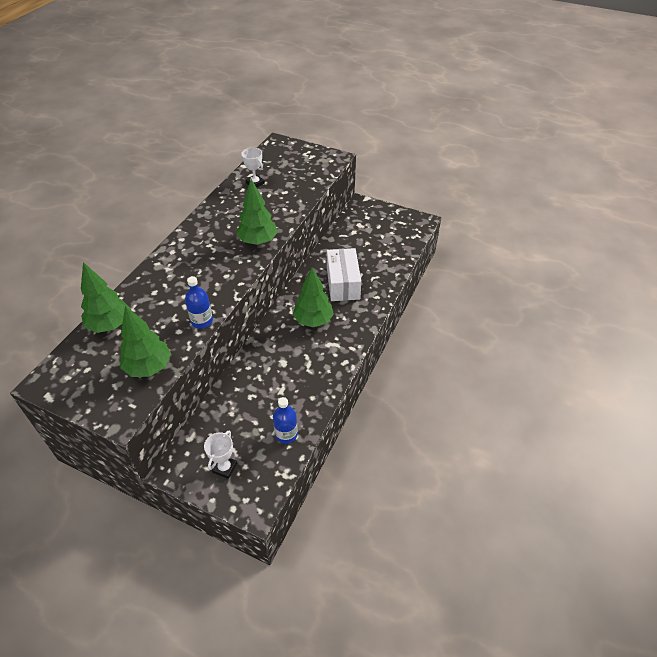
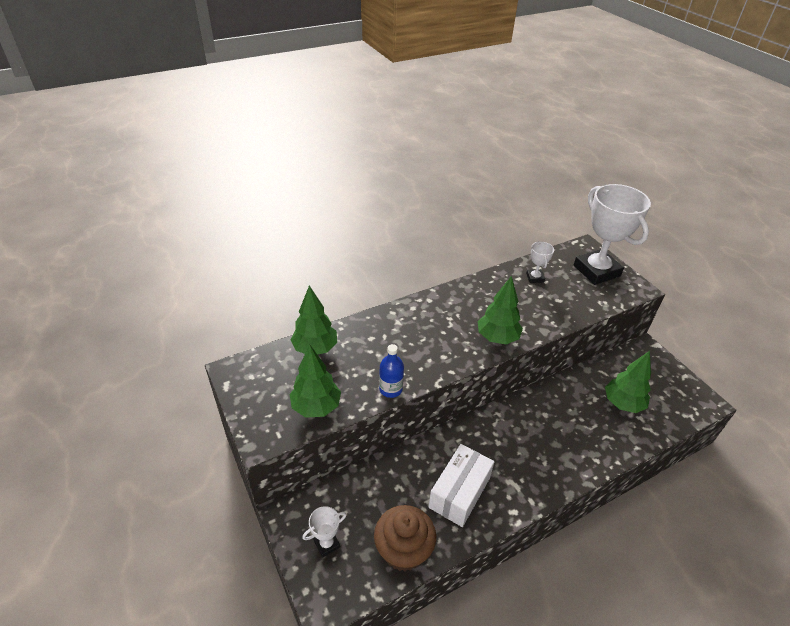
camera: 35 degrees right, 5 degrees down
(286, 434) = (403, 550): blue bottle -> brown cupcake
(297, 158) = (596, 271): none -> white trophy
(313, 321) = (510, 446): green tree -> green tree (622, 403)
(343, 283) = (568, 424): white box -> white box (459, 492)

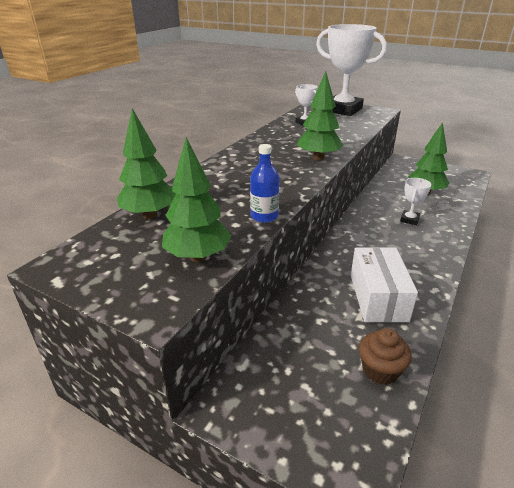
camera: 30 degrees left, 10 degrees down
(326, 544) = (297, 411): white trophy -> white trophy (409, 220)
(403, 550) = (380, 370): brown cupcake -> brown cupcake, size x0.64

